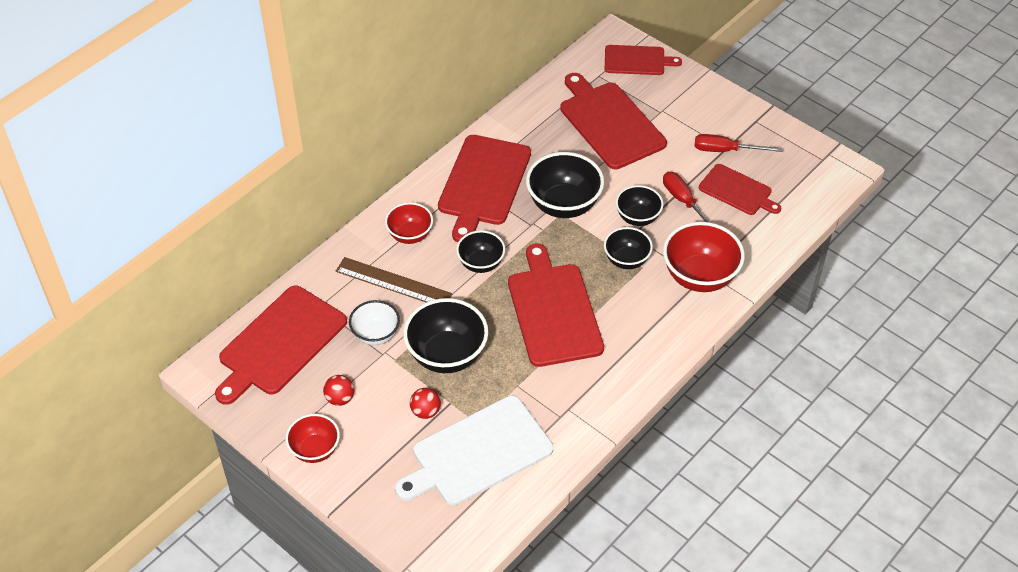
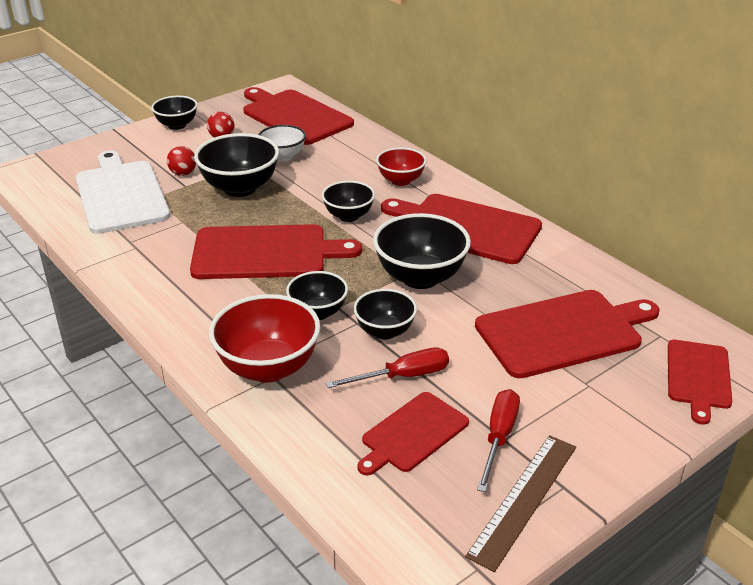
camera: 100 degrees right, 15 degrees down
(315, 450) = (177, 125): red bowl -> black bowl
(393, 282) = (342, 168): brown ruler -> brown ruler (523, 499)

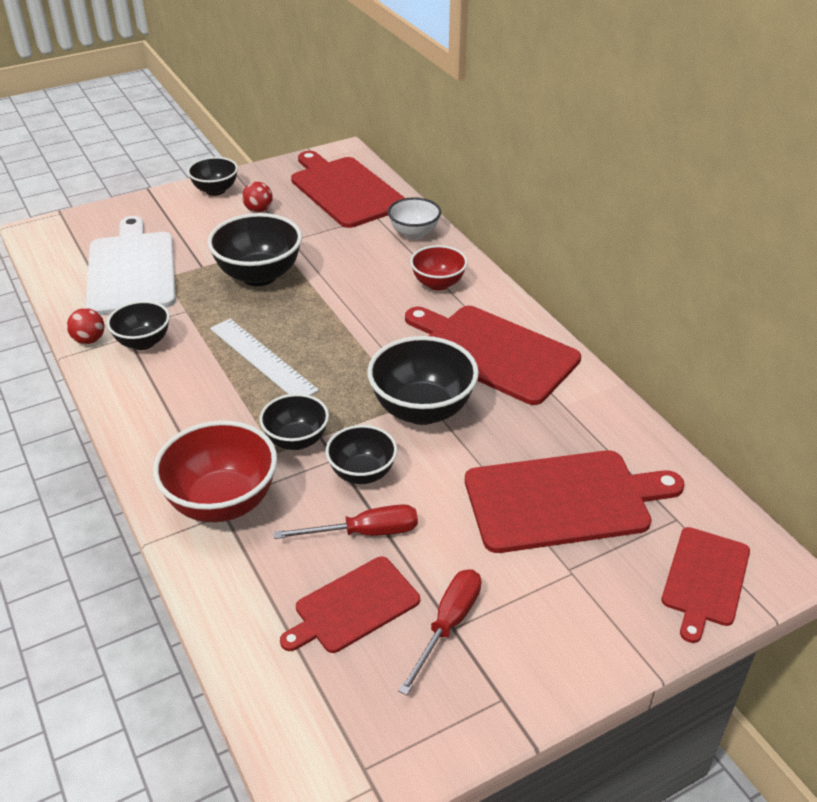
camera: 10 degrees right, 5 degrees up
(183, 173) = (204, 251): red ball -> red ball (89, 340)
(265, 252) = (262, 359): red cutting board -> white ruler
(283, 156) = (317, 240): white bowl -> white bowl (414, 233)
(348, 216) = (366, 323): black bowl -> black bowl (143, 342)
(523, 499) = (452, 708): brown ruler -> none

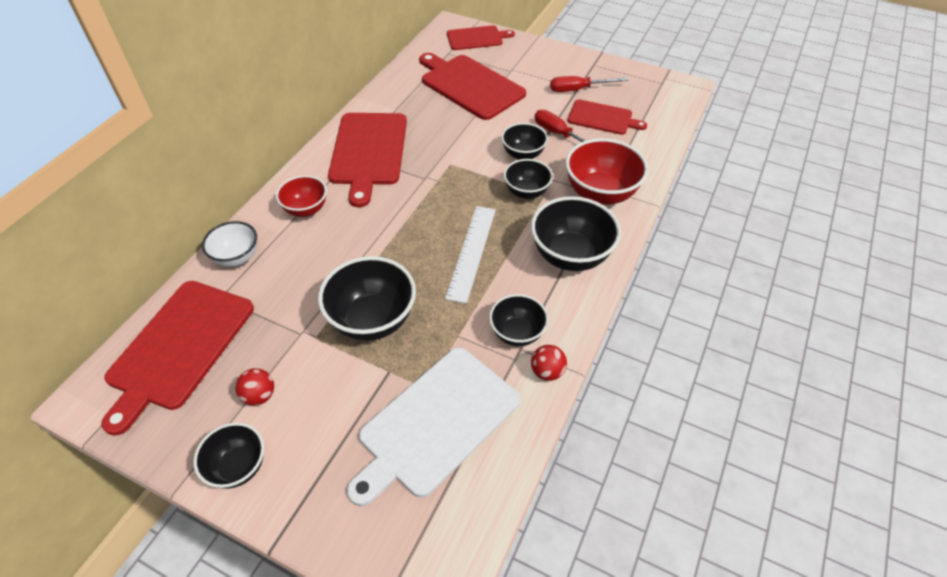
camera: 125 degrees left, 10 degrees up
(422, 410) = (450, 156): black bowl -> black bowl (570, 256)

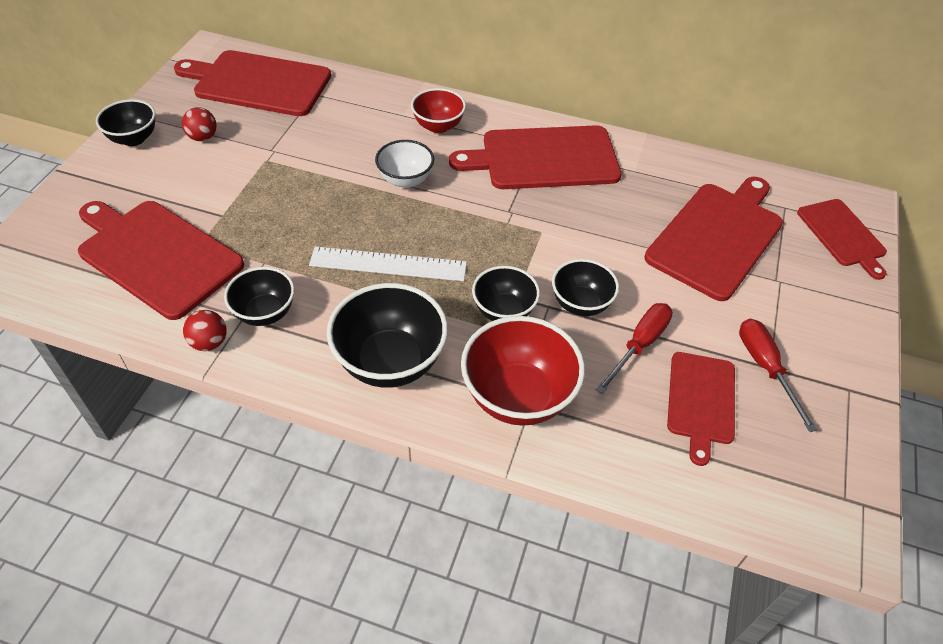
camera: 80 degrees right, 0 degrees up
(237, 257) = (365, 94): white bowl -> white bowl (405, 180)
(372, 320) = (286, 195): black bowl -> none
(436, 423) = (156, 256): white cutting board -> red cutting board

